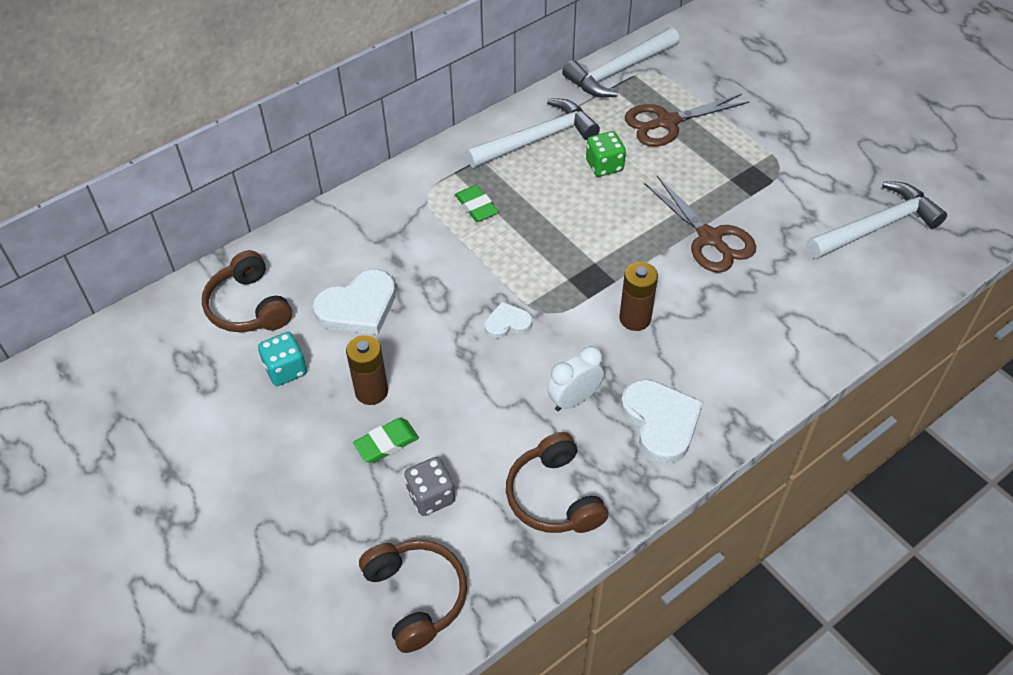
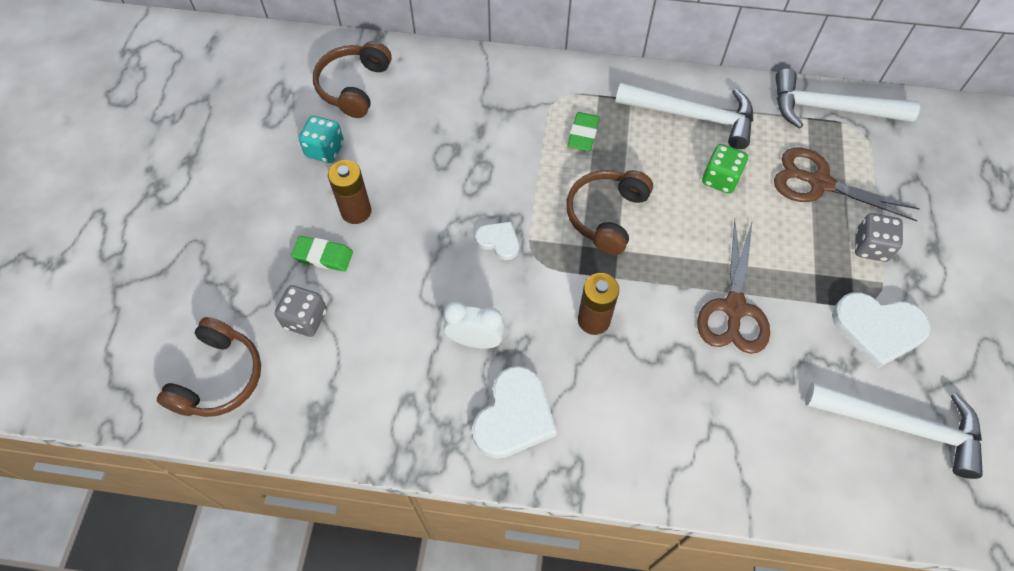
camera: 45 degrees right, 10 degrees up
(358, 307) = (417, 144): white heart -> white heart (877, 329)
(554, 497) = (377, 397): brown headphones -> brown headphones (606, 215)
(741, 138) = (870, 246): none -> grey dice

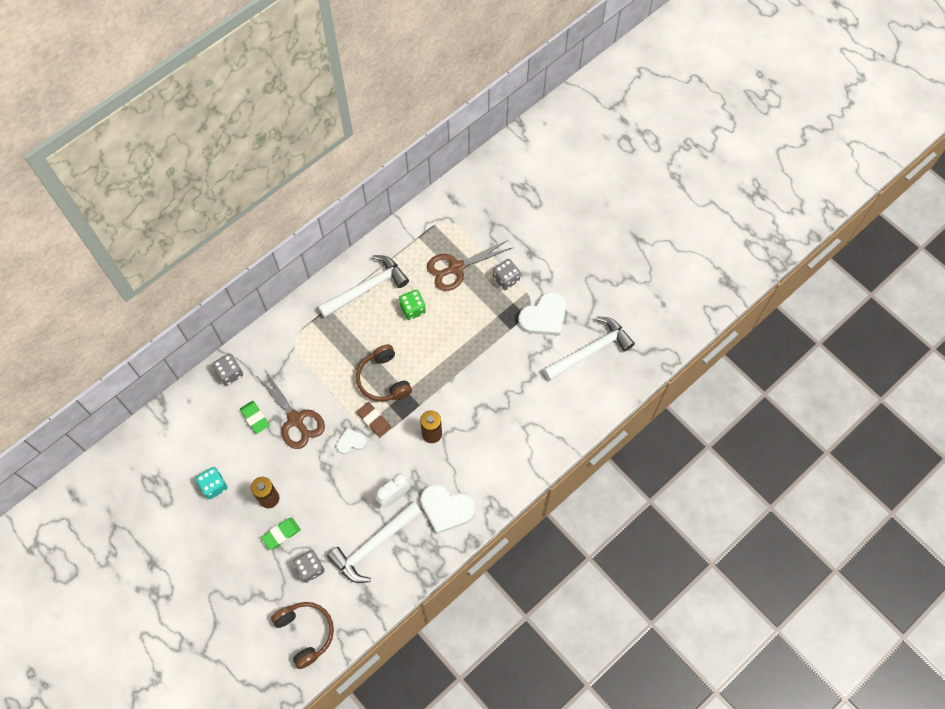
camera: 50 degrees left, 5 degrees up
(354, 86) = (185, 440): brown headphones -> none
(465, 70) = (230, 373): none -> grey dice
(514, 416) = (446, 509): white heart -> white heart turned 135 degrees clockwise
(547, 244) = (374, 420): none -> brown eraser
(583, 134) = (327, 349): green eraser -> green eraser (255, 418)
(734, 308) = (481, 367): brown scissors -> brown scissors (295, 420)
(830, 109) = (423, 222): white hammer -> white hammer (373, 545)

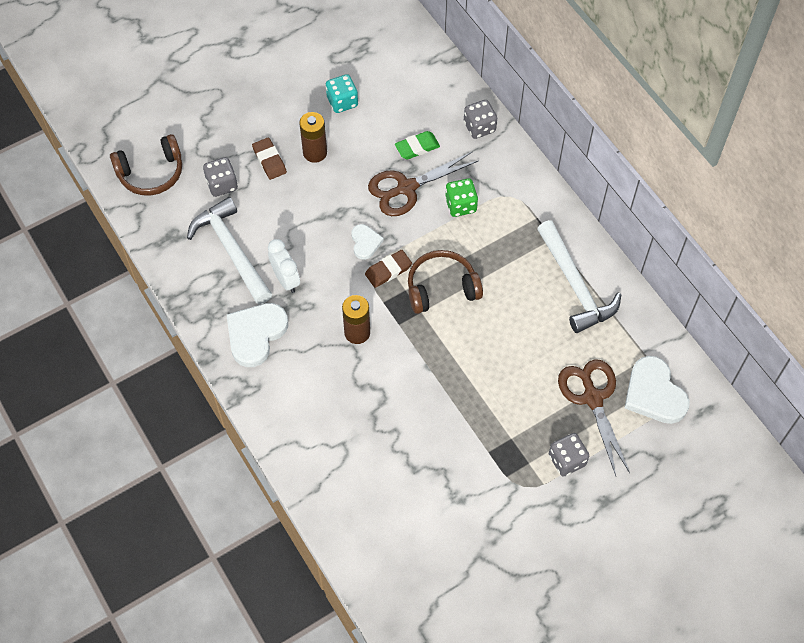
camera: 100 degrees right, 5 degrees down
(281, 534) = (269, 160): green eraser -> brown eraser
(413, 309) = (536, 335): green dice -> green dice (460, 205)
(544, 317) = (500, 500): white heart -> white heart (654, 393)
(590, 350) = (438, 553): white hammer -> none

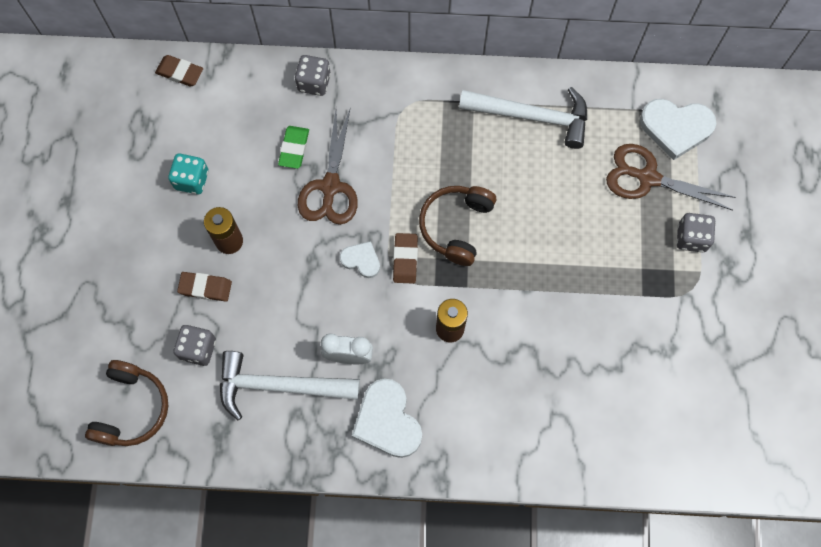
camera: 55 degrees left, 10 degrees up
(417, 43) = (180, 72): none -> brown eraser
(460, 205) = (383, 153): green dice -> none

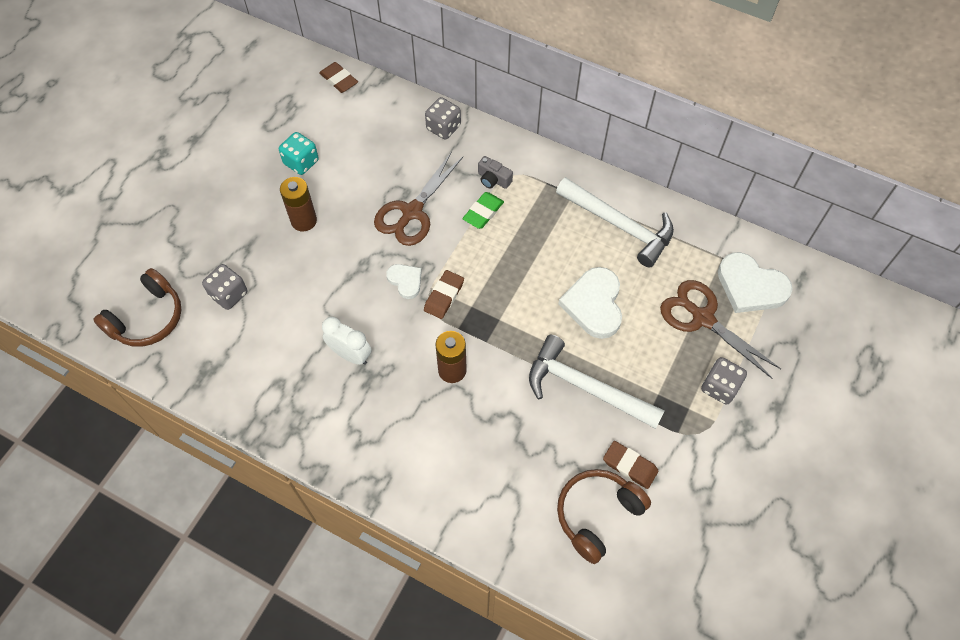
camera: 25 degrees right, 10 degrees down
(205, 288) = (263, 249): brown eraser -> brown eraser (630, 466)
(279, 386) = (278, 354): white hammer -> white hammer (585, 387)
(294, 148) = (398, 171): green eraser -> green eraser (483, 212)
(387, 421) = (354, 424): white heart -> white heart (594, 304)
(391, 118) = (493, 179): none -> grey camera
(456, 226) = (504, 287): brown headphones -> brown headphones (597, 515)

